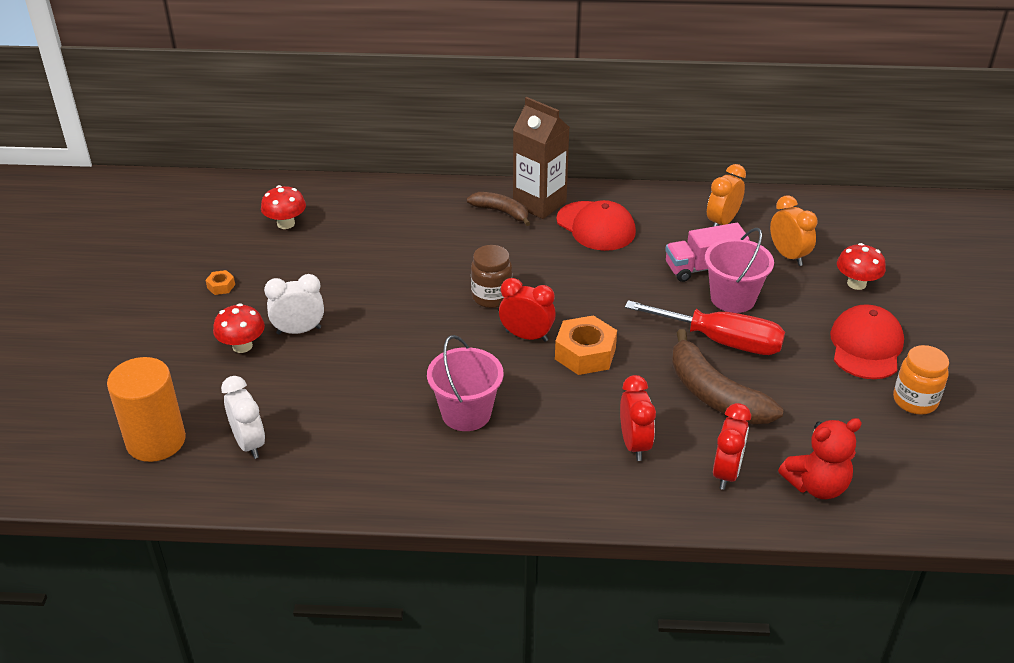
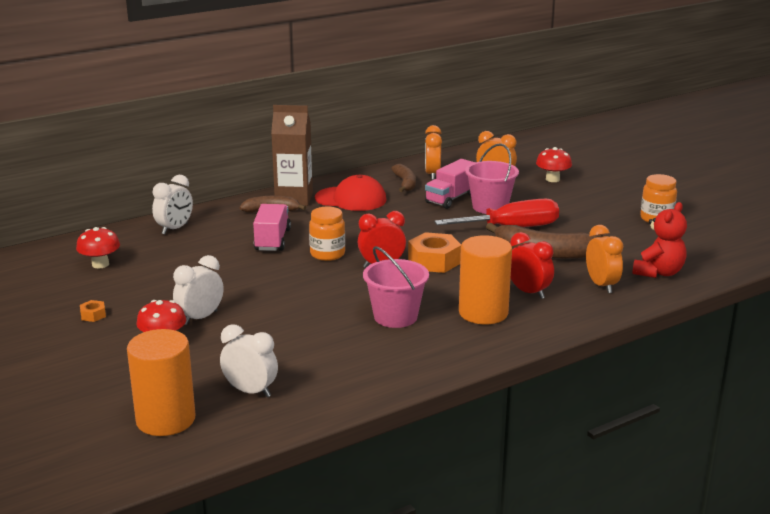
camera: 35 degrees left, 15 degrees down
(390, 202) = (175, 229): none -> white clock
(461, 255) = (272, 240): none -> pink truck
(491, 297) = (327, 254): brown jar -> orange jar
(556, 450) = (483, 313): none -> orange cylinder
(677, 225) = (405, 183): none -> brown banana
(726, 473) = (601, 285): red clock -> orange clock
(866, 346) = (597, 204): red cap -> none

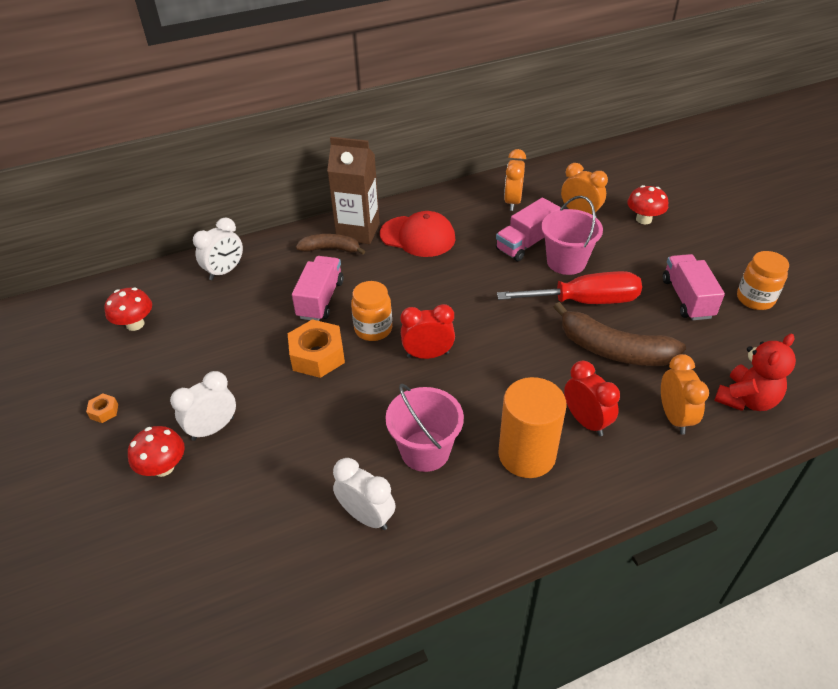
camera: 10 degrees right, 20 degrees up
(165, 419) = (128, 616): orange cylinder -> none
(250, 391) = (234, 574): white clock -> white clock (366, 516)
(405, 183) = (480, 215): brown banana -> none
(434, 261) = (487, 352): orange nut -> orange nut (317, 356)
(599, 222) = (687, 298): none -> pink truck

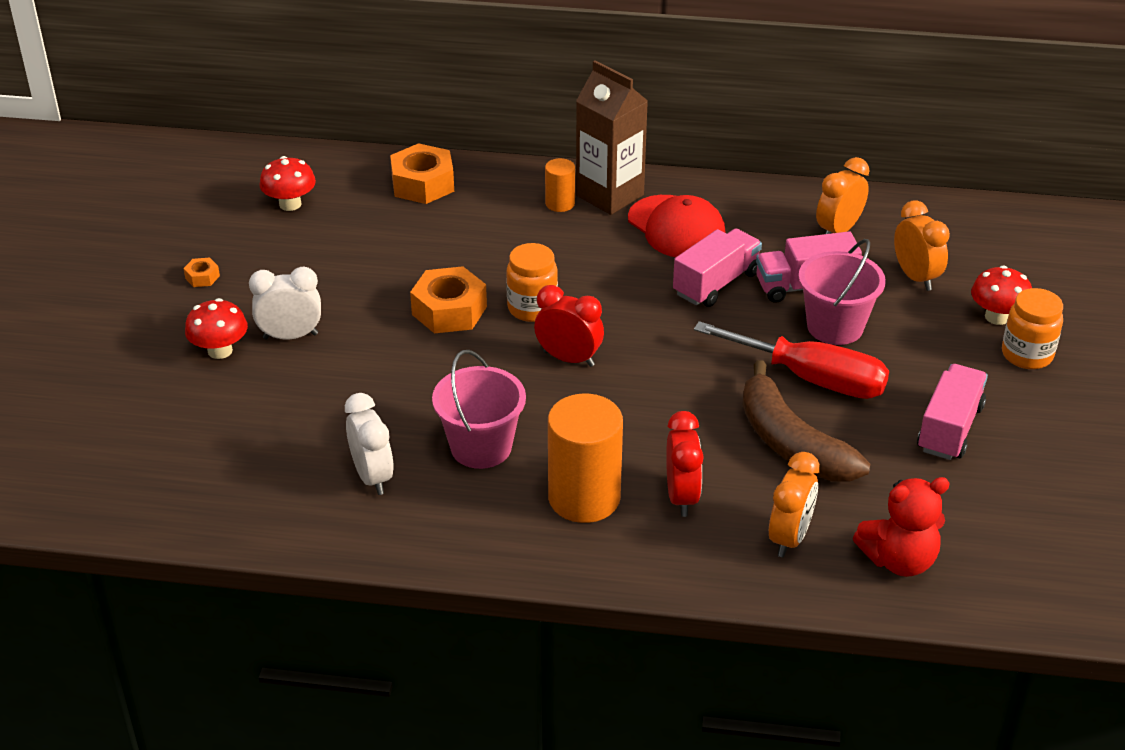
camera: 30 degrees right, 5 degrees down
(225, 271) = (423, 184): white clock -> orange nut
(320, 299) = (501, 254): pink truck -> pink truck (716, 284)
(330, 249) = (560, 203): brown banana -> orange cylinder
(755, 299) = (1043, 466): orange jar -> orange jar (1027, 355)

